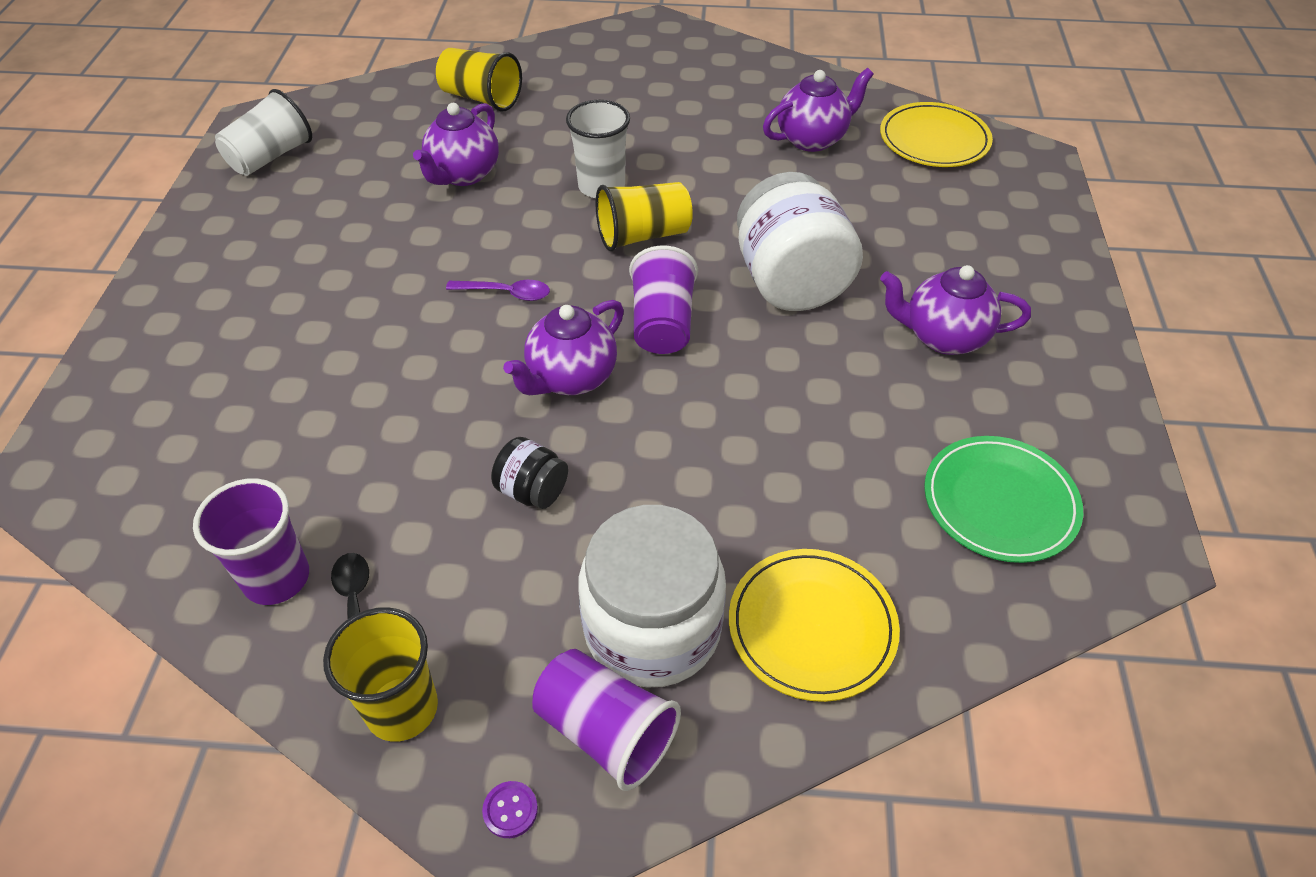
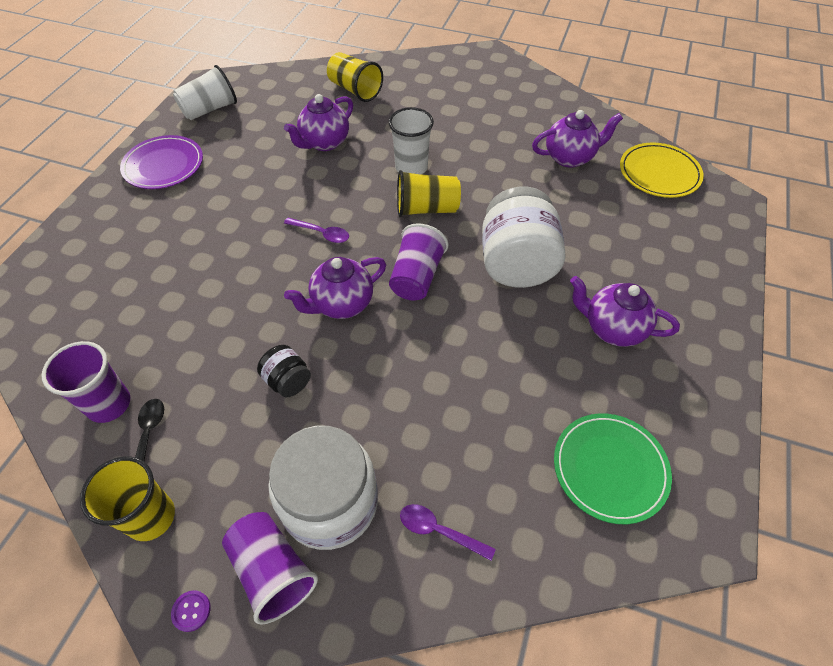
camera: 15 degrees right, 5 degrees up
(229, 244) = (163, 165): none -> purple plate
(812, 626) = (439, 531): yellow plate -> purple spoon

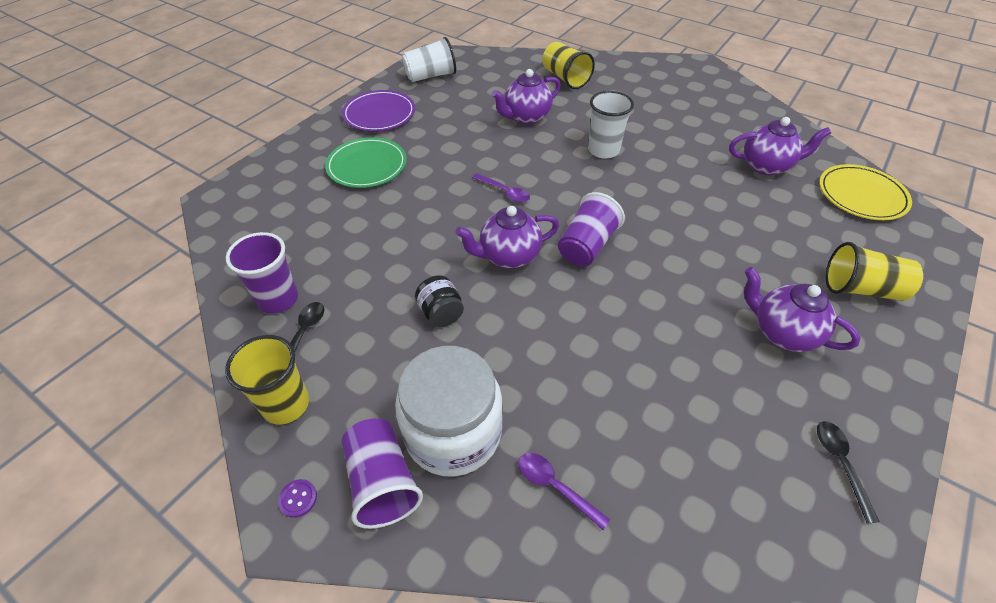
camera: 15 degrees right, 5 degrees down
(426, 209) = (610, 188): yellow cup -> yellow cup (861, 289)
(516, 263) = (690, 252): white jar -> none
(610, 468) = (753, 470): green plate -> green plate (367, 166)
(681, 443) = (840, 464): none -> black spoon

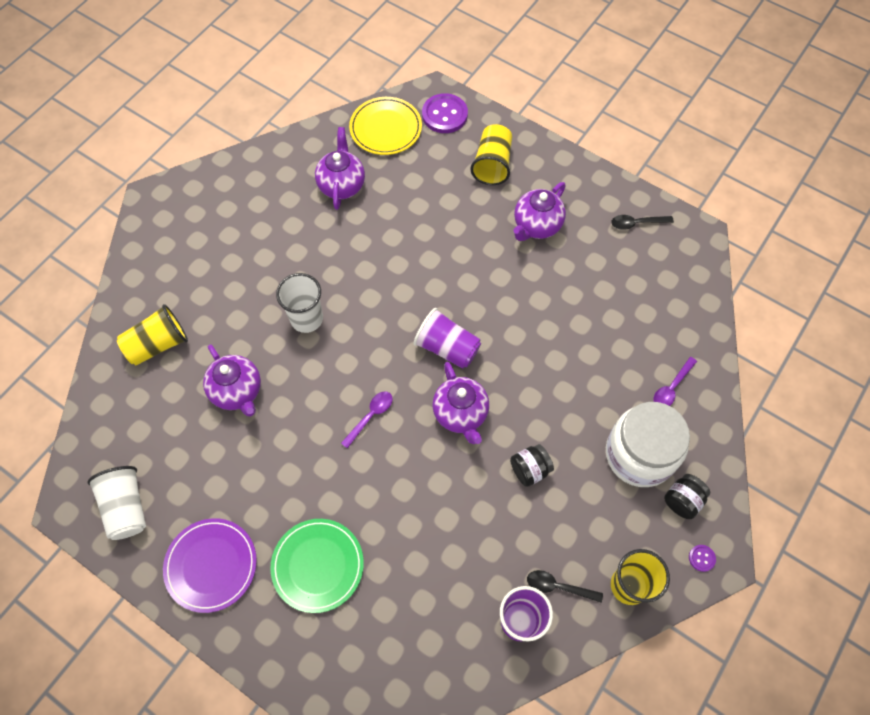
camera: 90 degrees left, 15 degrees up
(382, 482) = (682, 500): purple cup -> black jar
(914, 244) = (444, 115): none -> purple button

